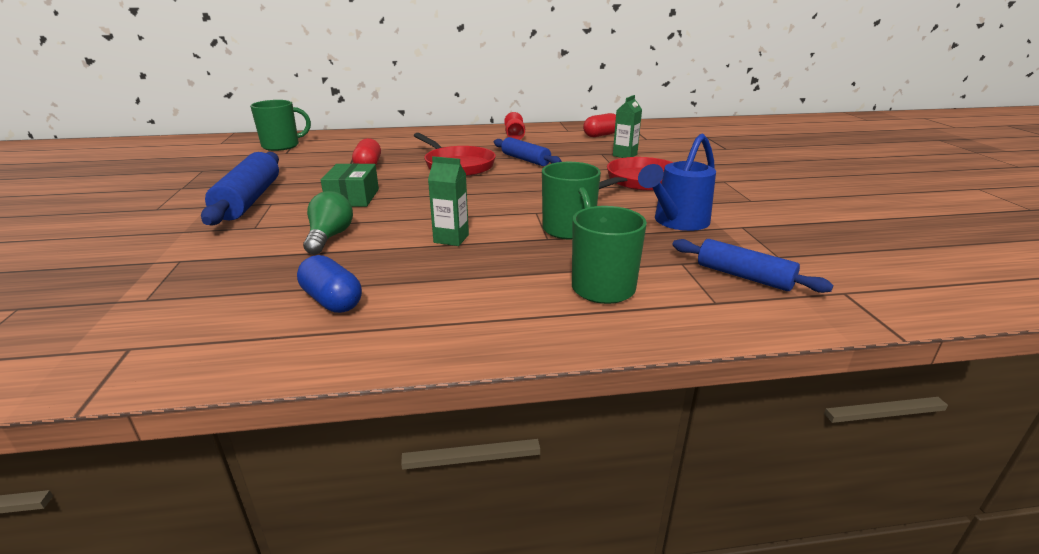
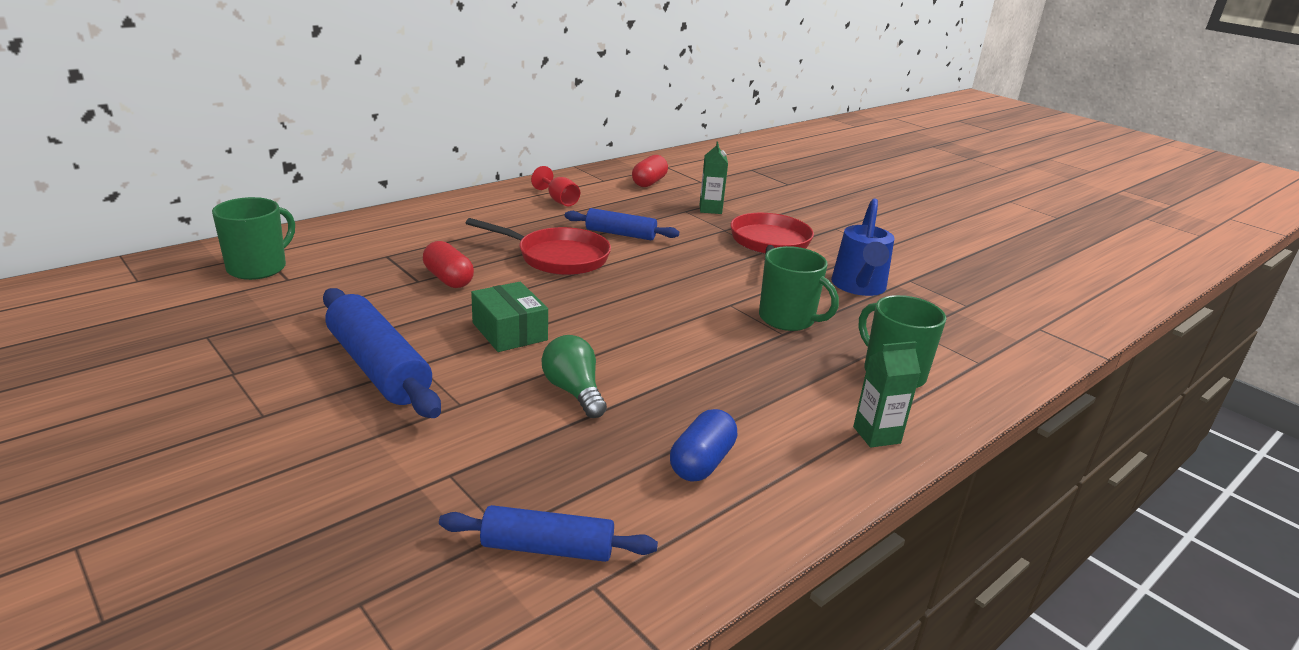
camera: 35 degrees left, 0 degrees up
(332, 301) = (702, 462): blue capsule -> blue capsule turned 75 degrees counterclockwise
(451, 239) = (700, 358): green carton -> green carton (876, 435)
(744, 276) = (968, 332): blue rolling pin -> blue rolling pin (547, 548)

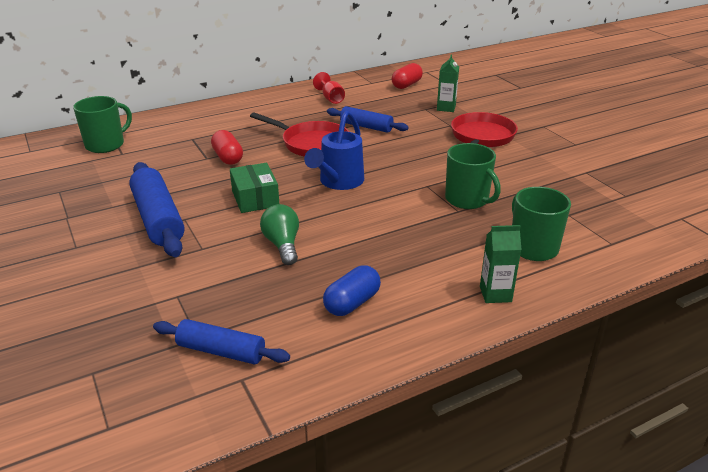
camera: 15 degrees right, 5 degrees up
(859, 287) = (539, 176): blue watering can -> blue watering can (338, 182)

